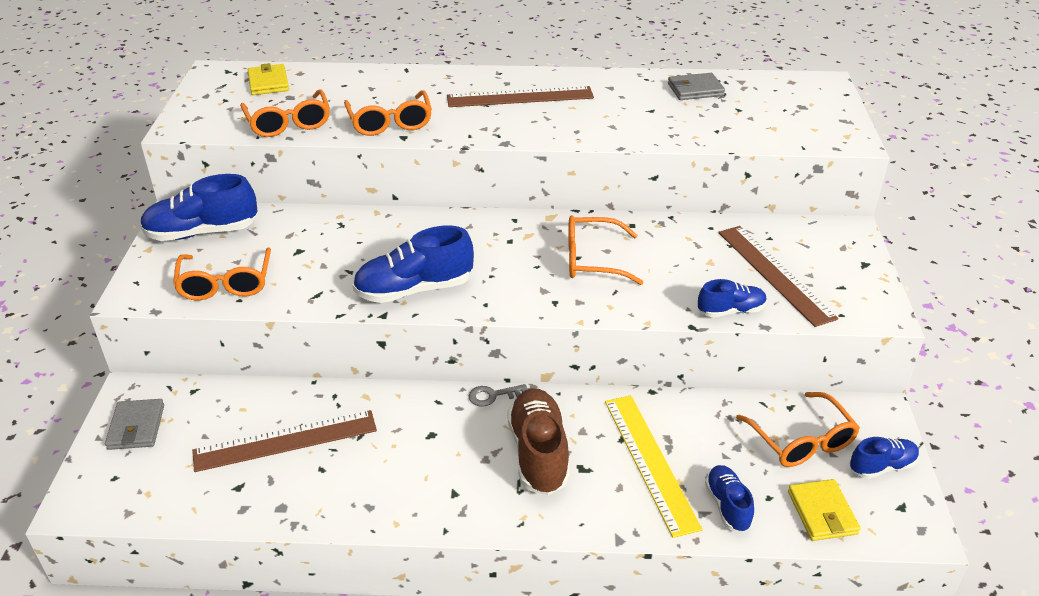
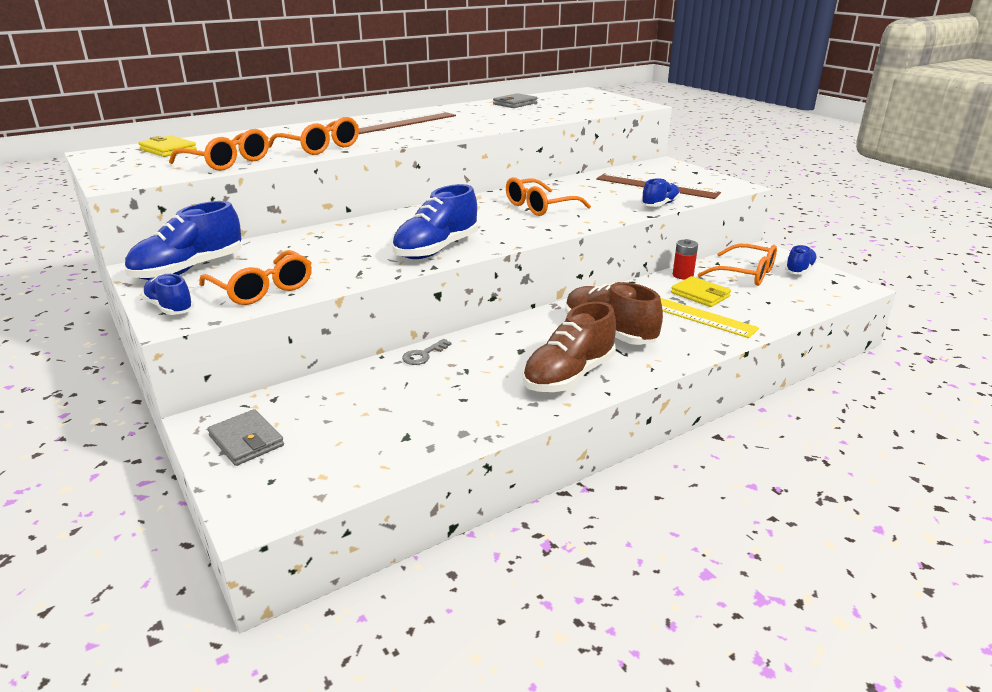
camera: 35 degrees left, 10 degrees down
(285, 440) = (407, 395): brown ruler -> none
(435, 490) = (569, 376): none -> brown shoe
(493, 395) = (534, 317): grey key -> grey key (423, 355)
(722, 408) = (683, 275): none -> red battery
(727, 506) = (754, 313): blue shoe -> blue shoe (170, 308)
(822, 512) = (803, 298): yellow wallet -> yellow wallet (700, 295)

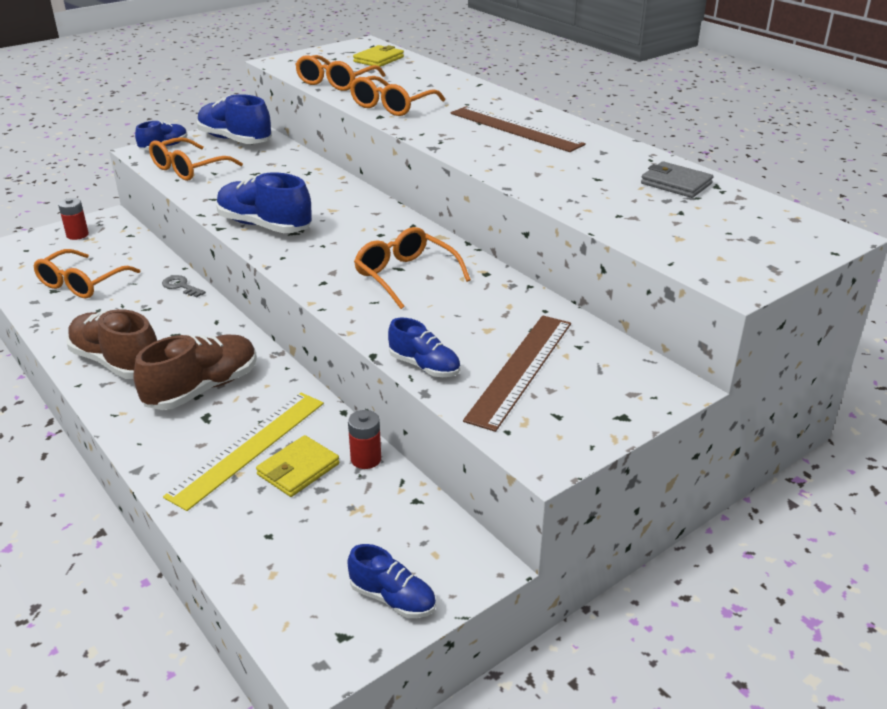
camera: 85 degrees right, 5 degrees up
(246, 441) = (77, 235): grey wallet -> red battery
(745, 274) = (372, 527): orange glasses -> orange glasses (82, 283)

